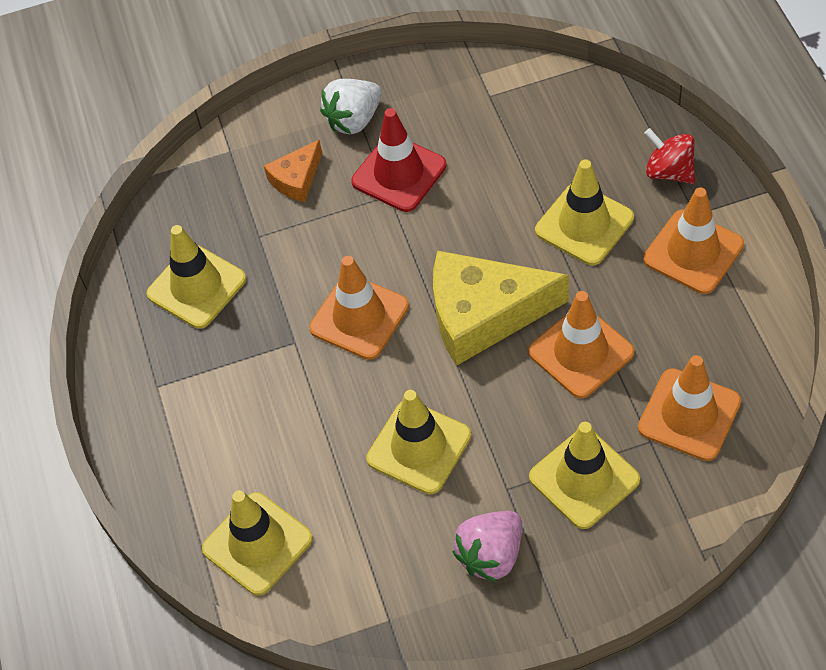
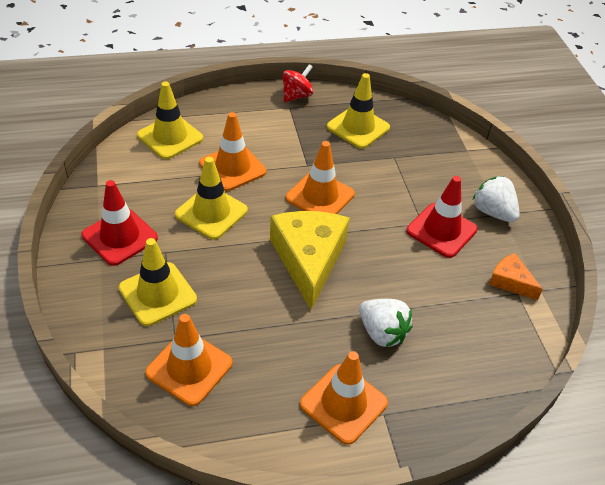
camera: 85 degrees right, 10 degrees down
(296, 179) = (440, 178): orange cheese -> orange cheese (510, 281)
(491, 555) = (120, 237): pink strawberry -> red traffic cone
(581, 352) = (263, 310): orange traffic cone -> orange traffic cone (232, 167)
(584, 224) = (382, 333): yellow traffic cone -> white strawberry
(669, 171) = (431, 403): red spinning top -> red spinning top (296, 96)

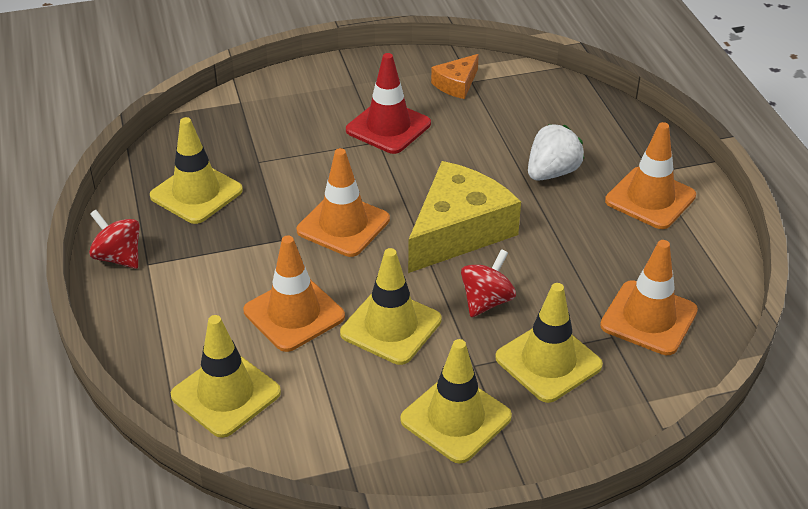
camera: 90 degrees left, 5 degrees down
(120, 237) = (456, 418): red traffic cone -> yellow traffic cone
(227, 267) = (486, 301): none -> red spinning top
(308, 260) = (458, 231): yellow cheese -> yellow cheese turned 135 degrees clockwise
(493, 212) = (352, 89): white strawberry -> none

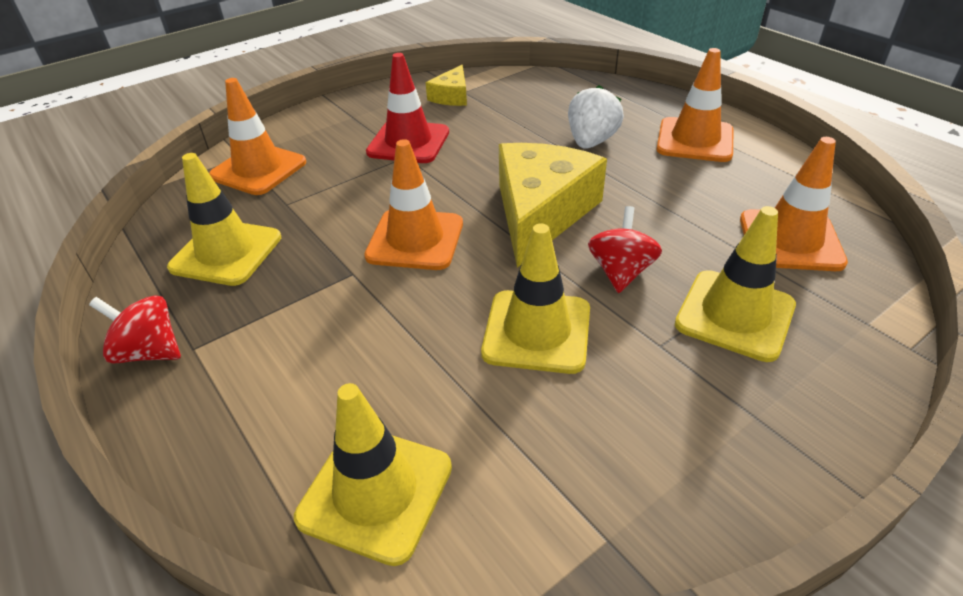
camera: 20 degrees left, 0 degrees up
(294, 314) = (412, 352): orange traffic cone -> orange traffic cone (258, 169)
(456, 84) = (452, 96): orange cheese -> yellow cheese
(456, 418) = (689, 418): yellow traffic cone -> none

